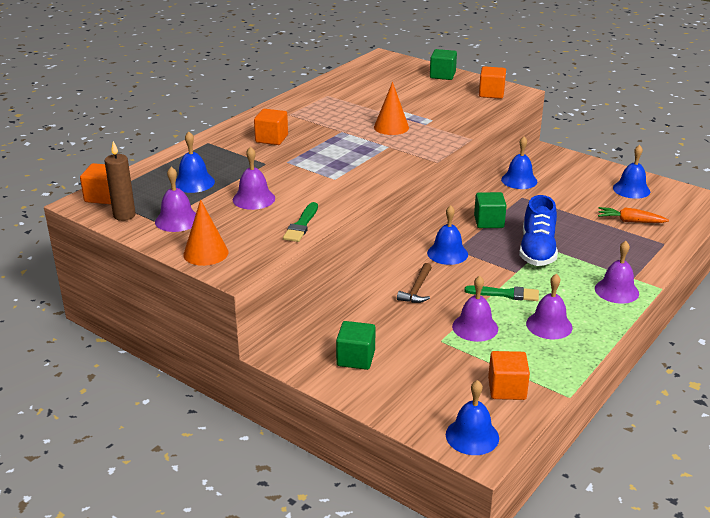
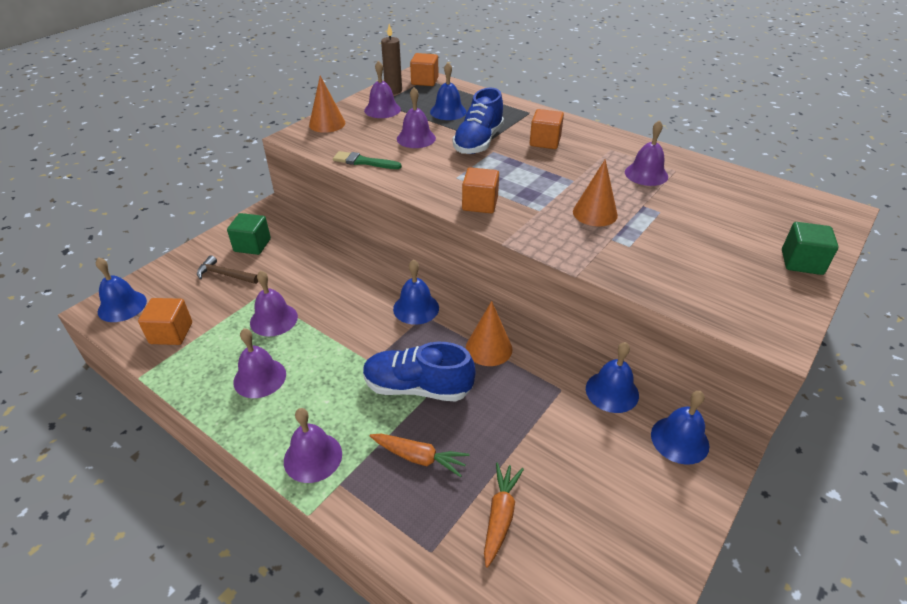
camera: 90 degrees right, 10 degrees up
(268, 168) = (478, 142): none -> blue shoe
(333, 105) = (646, 174): none -> purple bell
(417, 289) = (349, 283): brown hammer -> brown hammer (225, 275)
(489, 222) = (488, 348): green cube -> orange cone
(491, 93) = (752, 308): orange cube -> orange cube (480, 204)
(505, 294) = (327, 348): green brush -> none
(599, 248) = (419, 458): none -> orange carrot
(631, 189) = (614, 544): blue bell -> blue bell (679, 440)

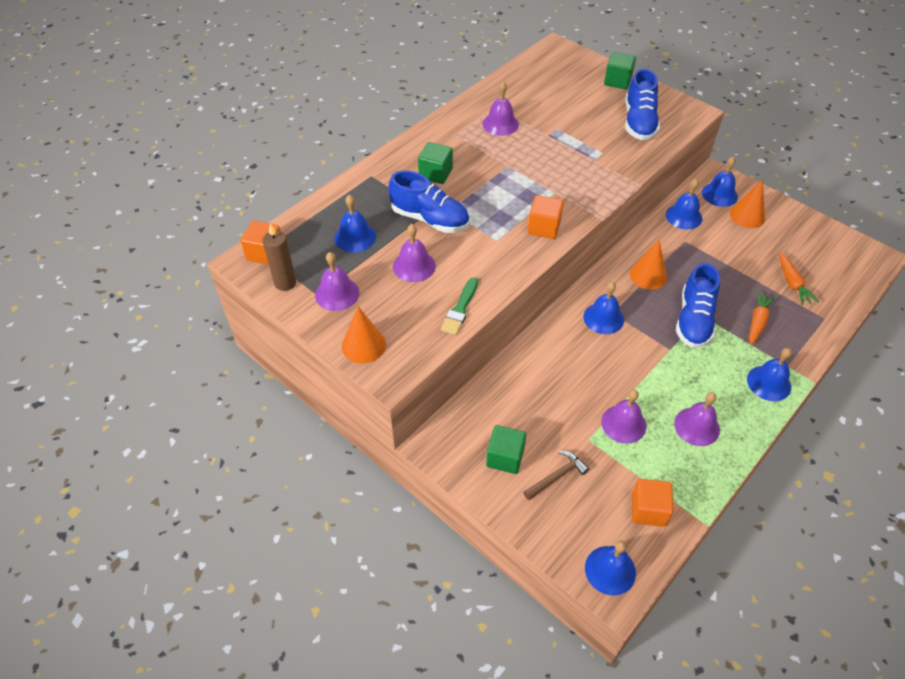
camera: 85 degrees left, 10 degrees up
(225, 275) = (557, 476): brown hammer -> brown hammer turned 150 degrees counterclockwise
(313, 457) = (769, 383): purple bell -> blue bell
(500, 516) = (792, 284): orange carrot -> orange carrot turned 120 degrees counterclockwise
(545, 142) = (435, 173): orange cube -> green cube
(595, 213) = (559, 162): orange cone -> orange cone (747, 216)
(713, 279) = (639, 122): none -> blue shoe

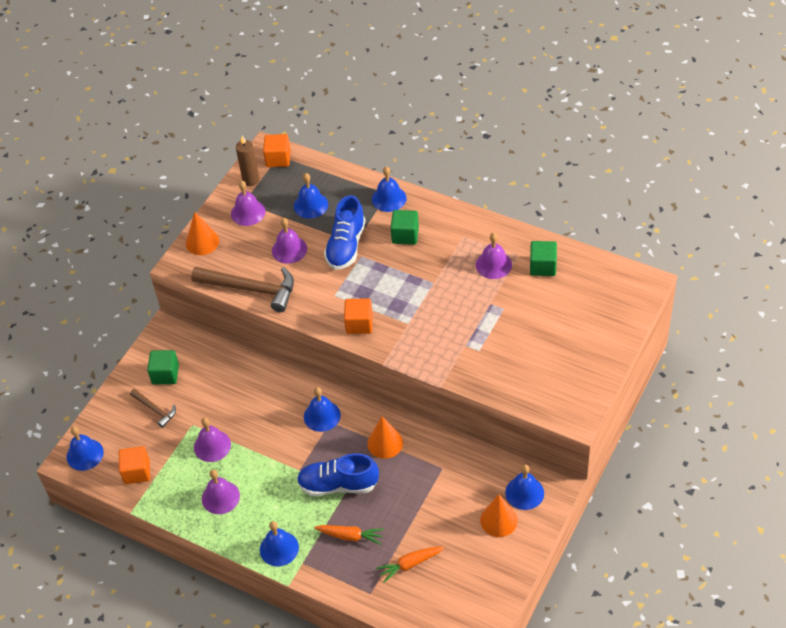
camera: 80 degrees right, 0 degrees up
(460, 309) = (251, 289): green brush -> brown hammer
(617, 81) = (605, 345): green cube -> green cube (543, 266)
(639, 122) = (539, 373): blue shoe -> none
(684, 216) = (478, 464): blue bell -> blue bell (389, 198)

